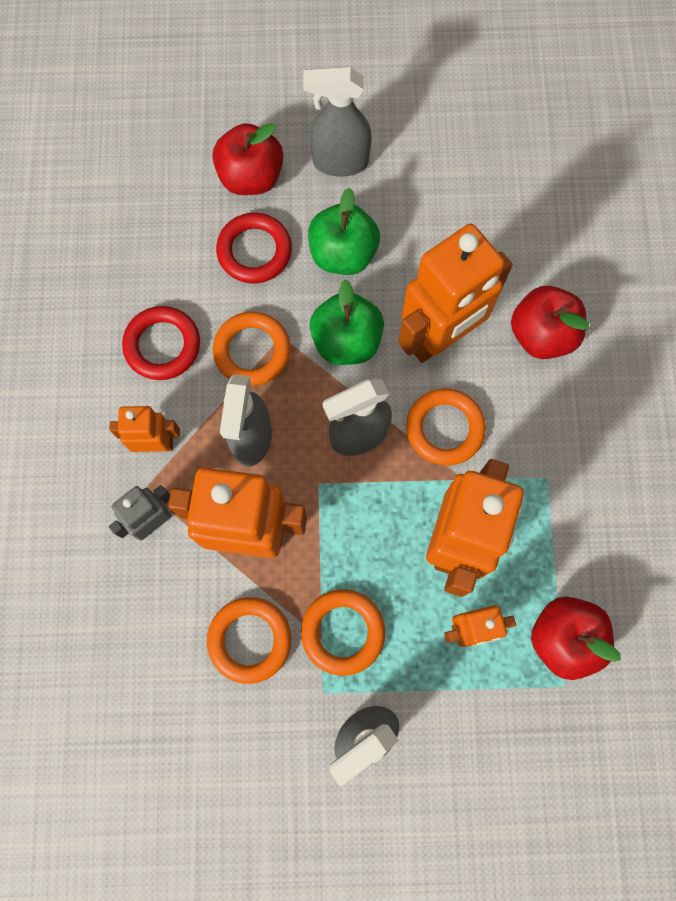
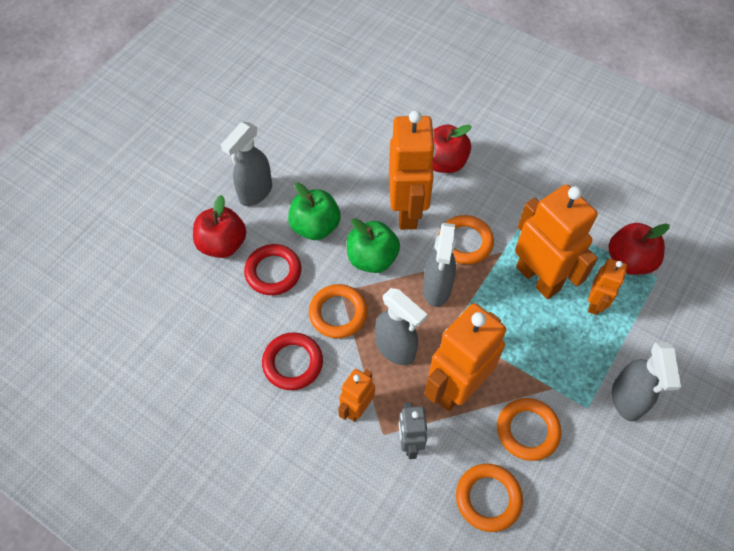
camera: 55 degrees left, 15 degrees down
(343, 632) = (555, 373): orange ring -> orange ring (488, 498)

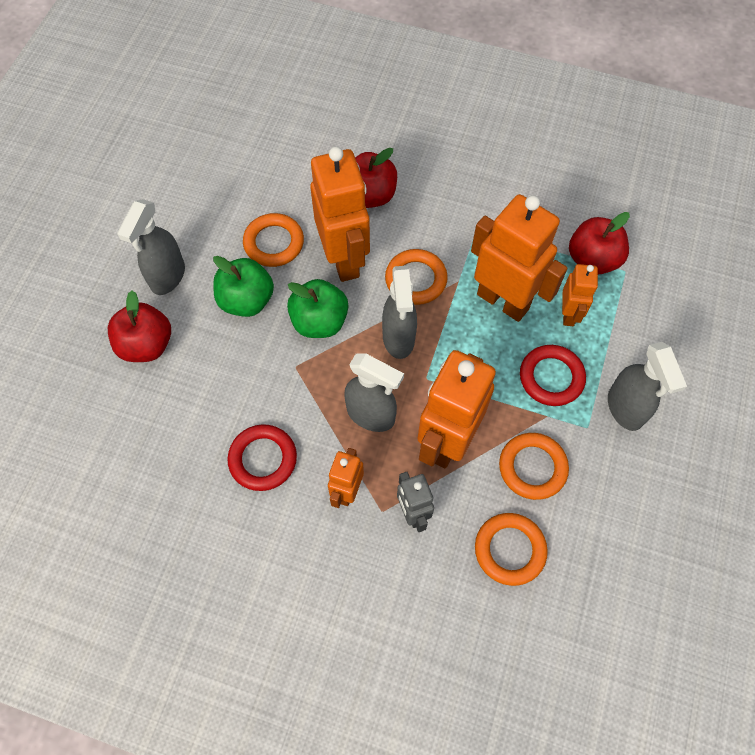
camera: 15 degrees left, 5 degrees up
(273, 272) = (213, 363): red ring -> red ring (551, 377)
(338, 313) = (298, 391): orange ring -> orange ring (274, 243)

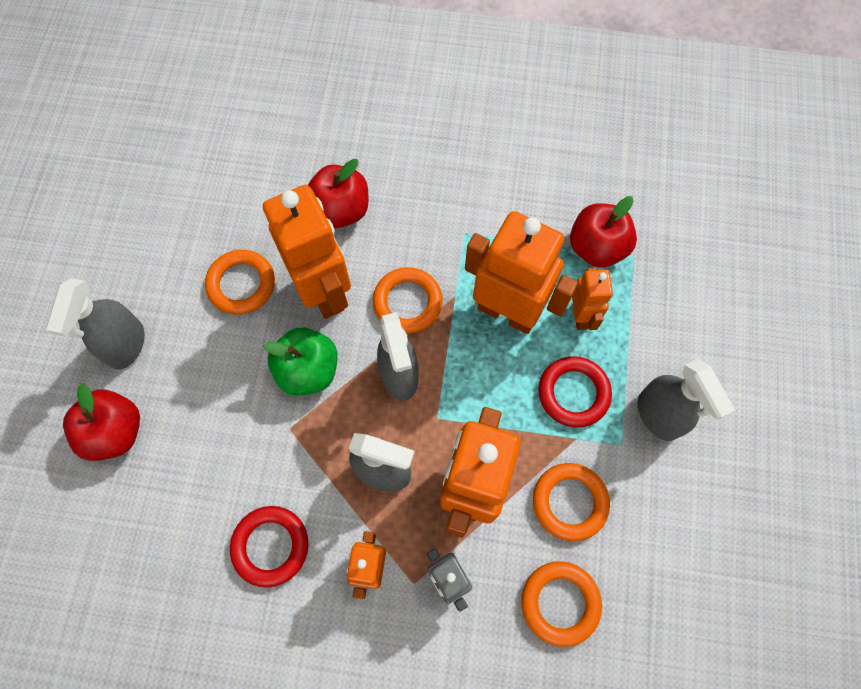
camera: 10 degrees left, 5 degrees up
(246, 300) = (221, 358): green apple -> none

